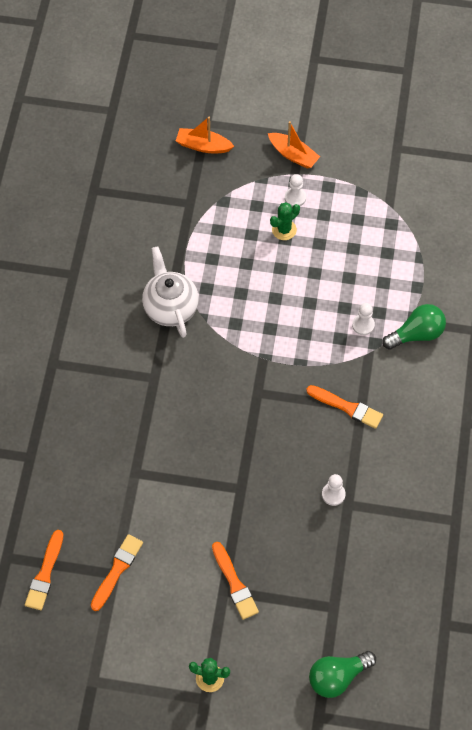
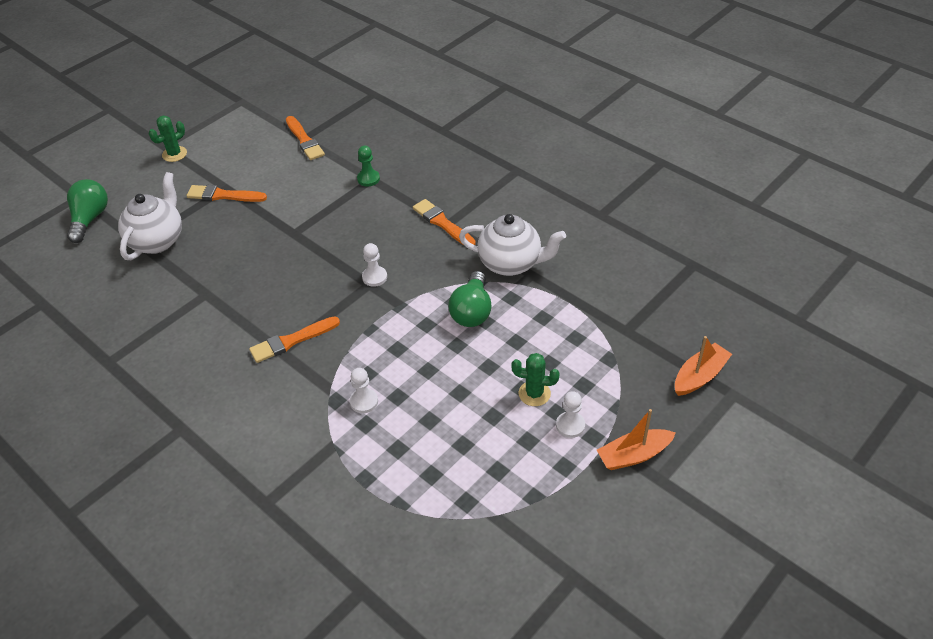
camera: 125 degrees right, 15 degrees down
(45, 573) = (341, 106): orange brush -> orange brush (442, 223)
(136, 475) = (368, 179): none -> green pawn
(284, 230) = (534, 393): green cactus -> green cactus turned 75 degrees counterclockwise
(321, 593) = (157, 240): none -> white teapot
(333, 494) = (225, 288): white pawn -> white pawn (374, 277)
(416, 334) = (312, 443): green light bulb -> green light bulb (472, 311)

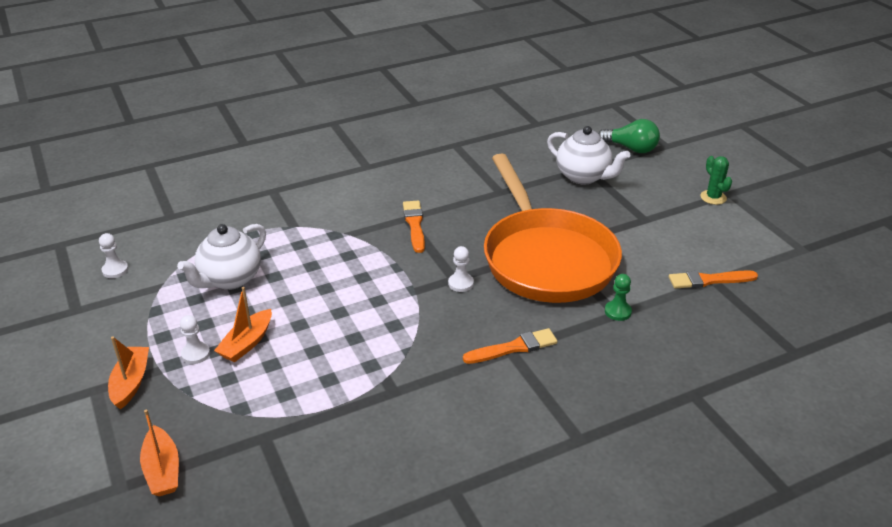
camera: 110 degrees right, 10 degrees down
(223, 195) = (632, 216): orange brush -> none
(312, 233) = (546, 258): none -> orange pan
(364, 401) = (321, 248): white pawn -> white pawn (115, 270)
(472, 311) = (373, 333): green light bulb -> none
(511, 263) = (419, 381): white teapot -> white teapot (230, 279)
(534, 393) = (247, 343): green cactus -> orange boat

